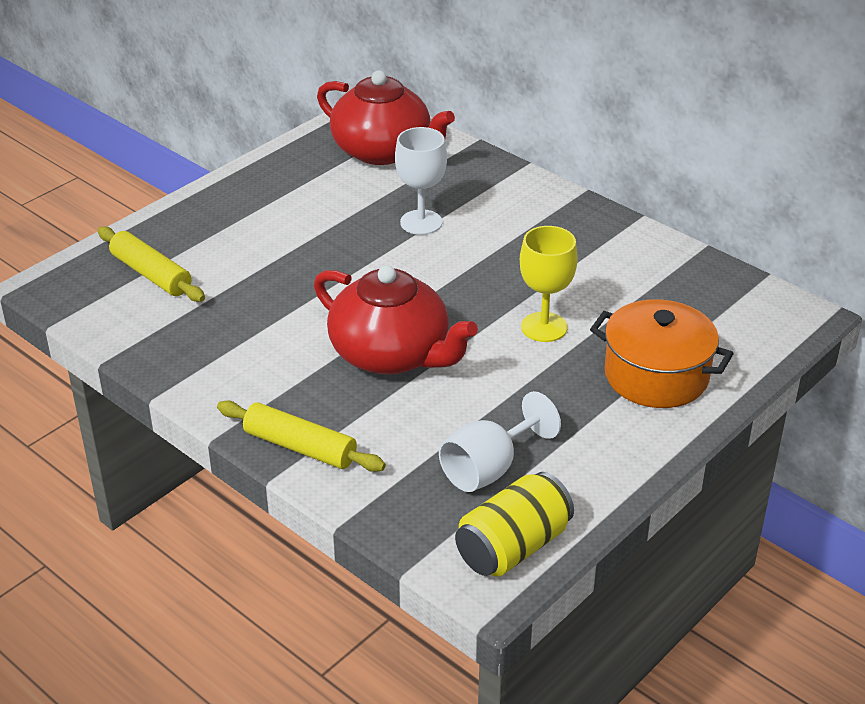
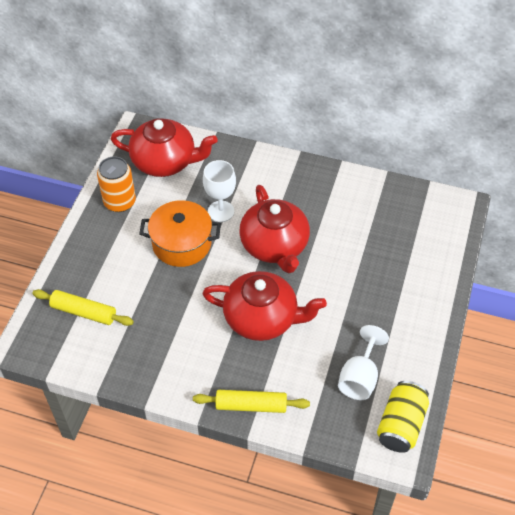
camera: 25 degrees left, 15 degrees up
(289, 176) = (119, 202): none -> orange can
(471, 280) = (275, 246): none -> red teapot
(544, 327) = (333, 265): yellow goblet -> none
(656, 375) = (410, 277): orange pot -> orange pot (182, 244)

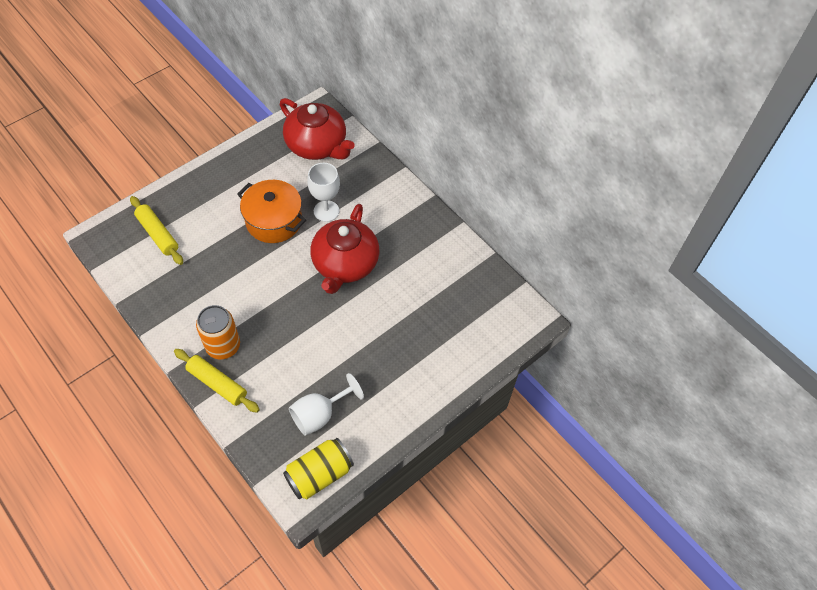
camera: 30 degrees right, 5 degrees up
(119, 202) = (255, 160): orange can -> orange can (223, 346)
(262, 318) = (284, 318): red teapot -> none

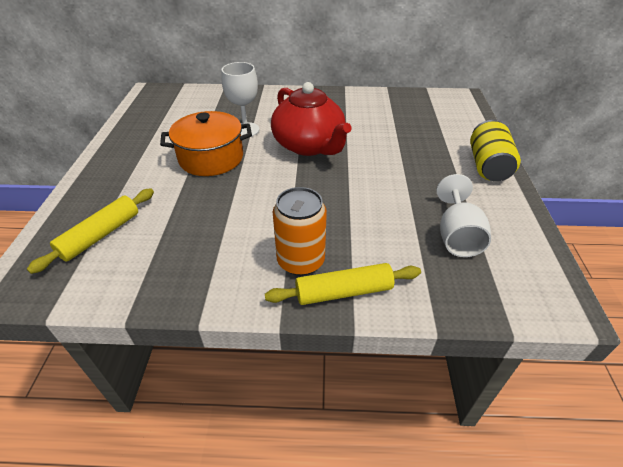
camera: 45 degrees left, 15 degrees down
(158, 234) = (101, 235): yellow rolling pin -> yellow rolling pin turned 60 degrees counterclockwise
(317, 145) = (180, 106): red teapot -> none
(319, 474) = (534, 273): yellow can -> yellow can (488, 166)

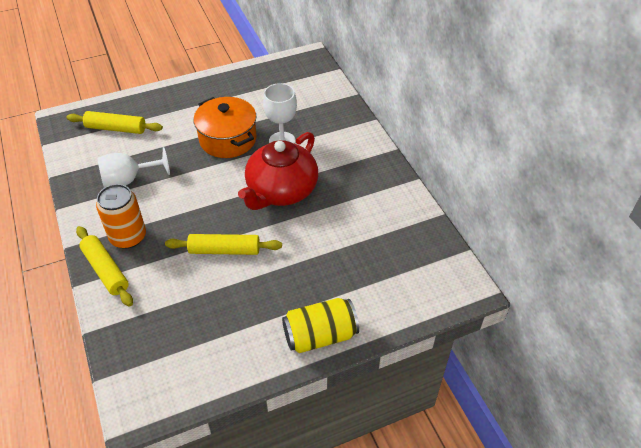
camera: 65 degrees right, 5 degrees up
(364, 194) = (224, 250): none -> yellow rolling pin
(457, 236) = (194, 327): white goblet -> white goblet (128, 180)

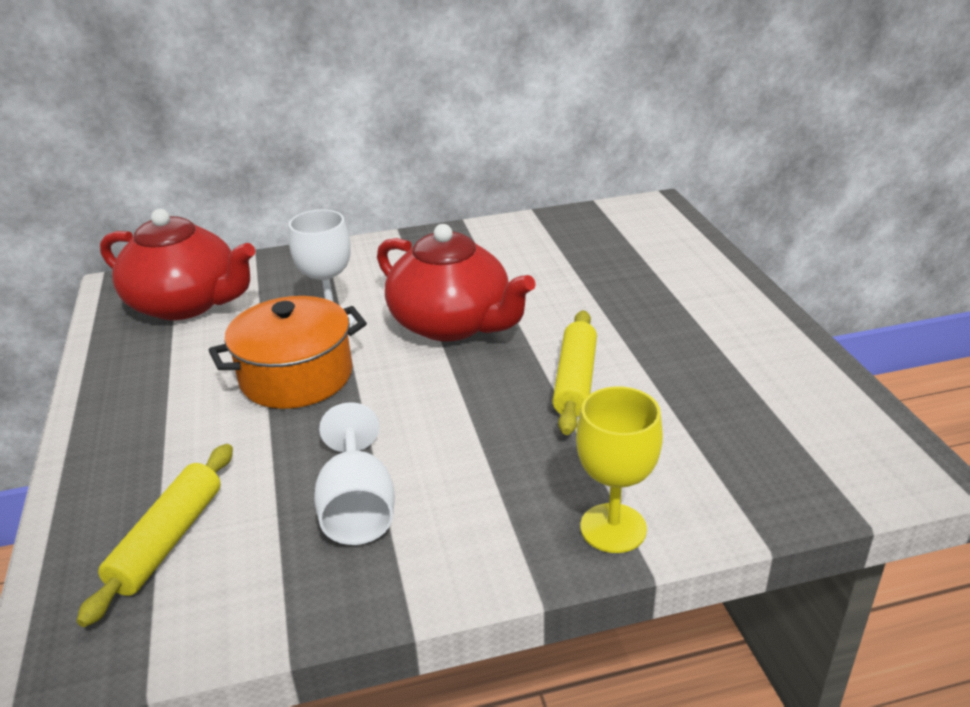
camera: 80 degrees left, 15 degrees down
(105, 270) = (613, 528): yellow rolling pin -> yellow goblet
(128, 237) = (526, 500): orange can -> none
(293, 84) = (186, 304): none -> red teapot
(320, 336) = (737, 302): yellow can -> none

